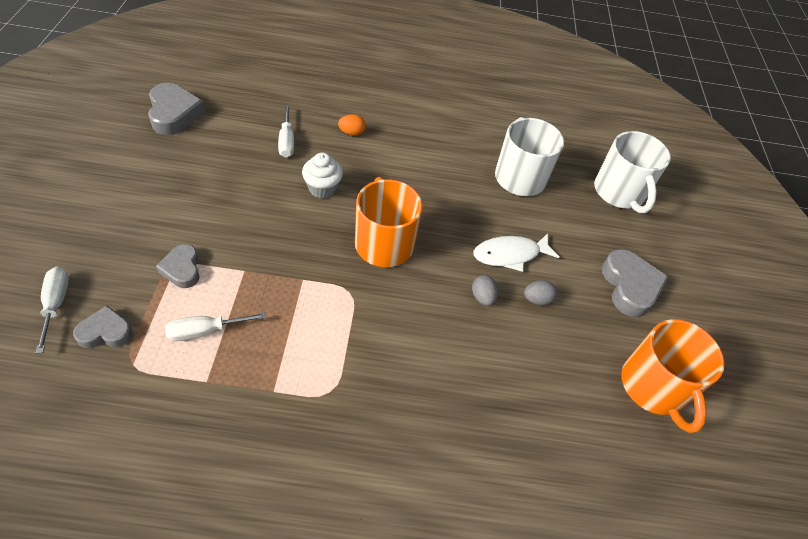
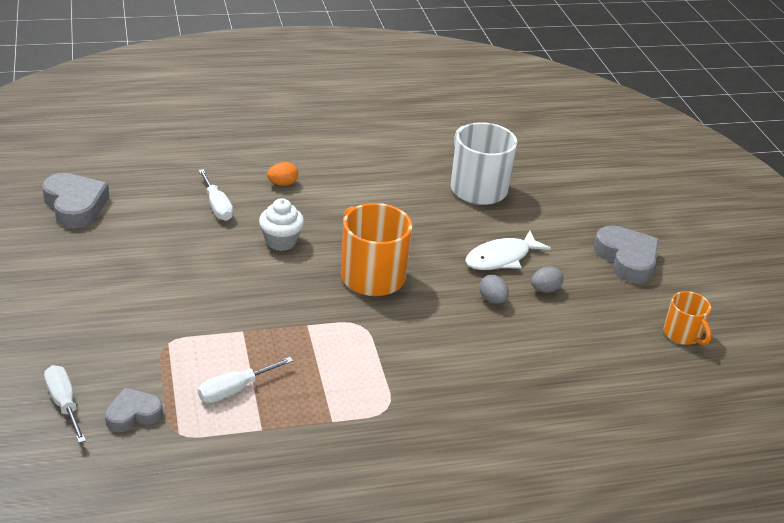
camera: 15 degrees left, 15 degrees down
(182, 269) = (177, 344): grey heart -> none
(619, 193) = (582, 181): white mug -> none
(653, 387) = (683, 334): orange mug -> orange mug, size x0.56

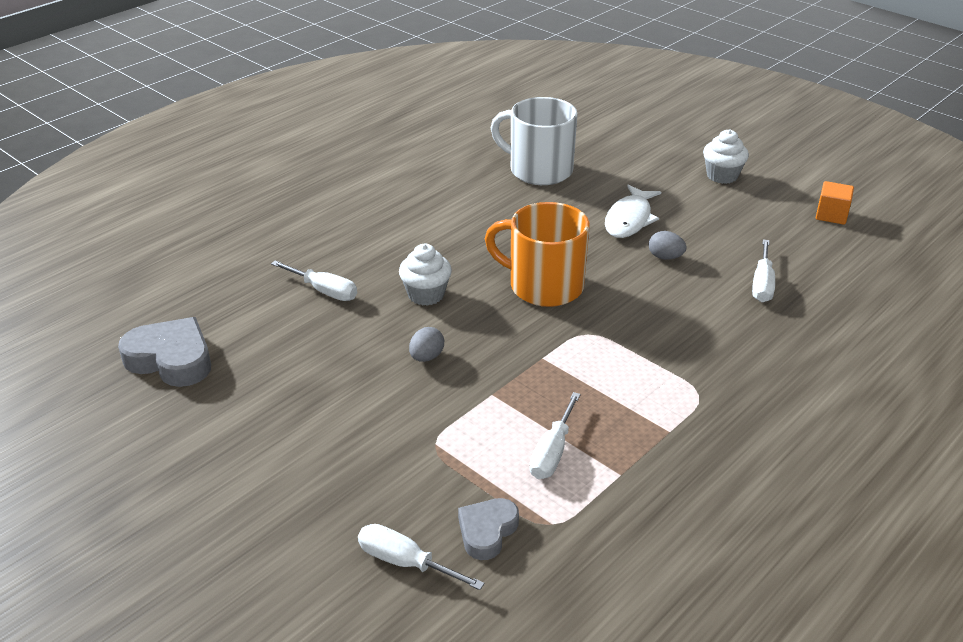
camera: 30 degrees left, 0 degrees up
(282, 184) = (362, 242): orange egg -> none
(544, 358) = (762, 284): none -> white screwdriver
(545, 289) = (694, 229): grey egg -> grey egg (426, 357)
(627, 259) = (722, 176): grey heart -> white cupcake
(683, 334) = (831, 215): orange mug -> orange cube

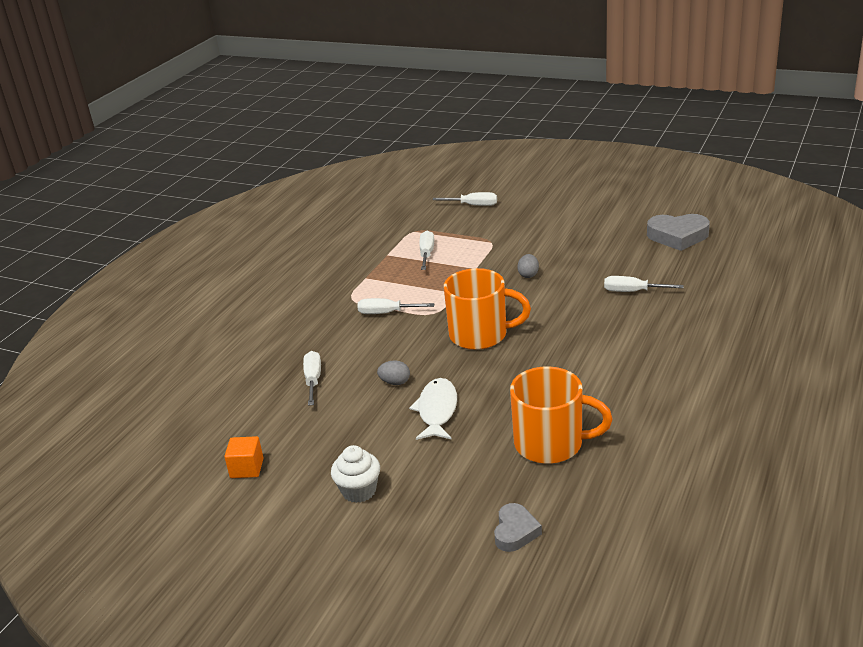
camera: 165 degrees right, 5 degrees down
(426, 295) = (560, 307): white cupcake -> none
(487, 531) = (443, 221): grey heart -> grey heart (515, 531)
(539, 170) = (551, 444): white mug -> orange mug
(651, 352) = (386, 313): none -> white screwdriver

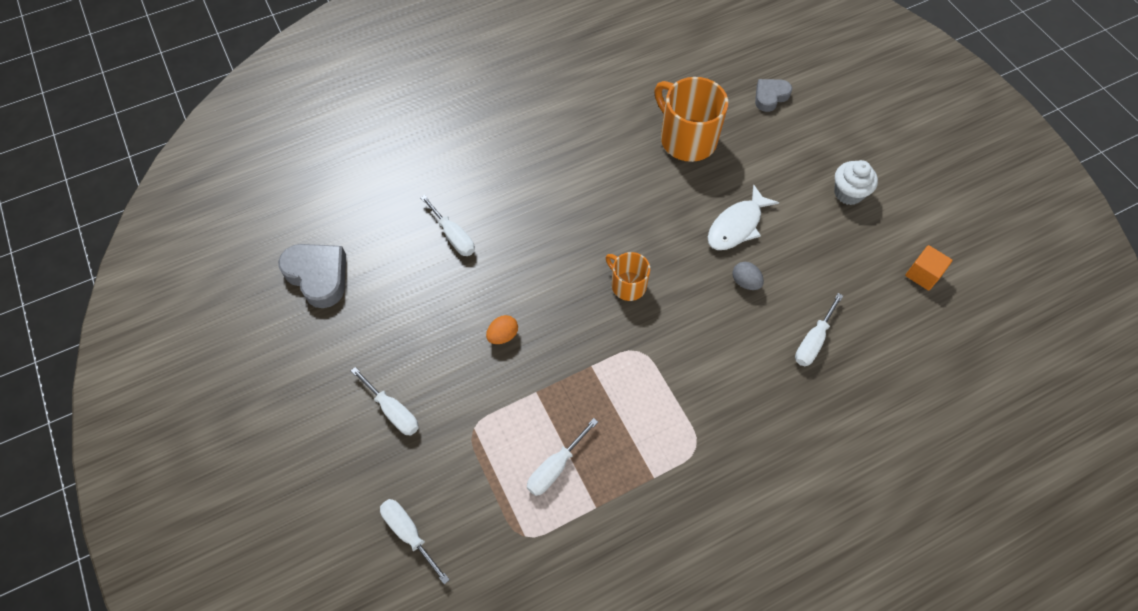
camera: 145 degrees left, 30 degrees up
(386, 313) = (680, 389): white screwdriver -> white screwdriver (393, 411)
(480, 335) = (627, 285): orange mug -> orange mug, size x0.56
(528, 275) = (503, 335): grey egg -> orange egg

